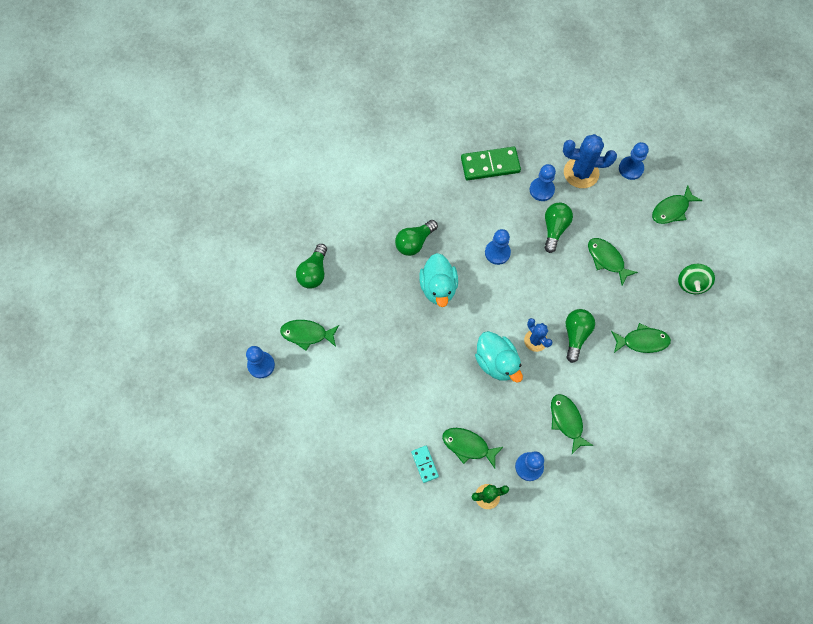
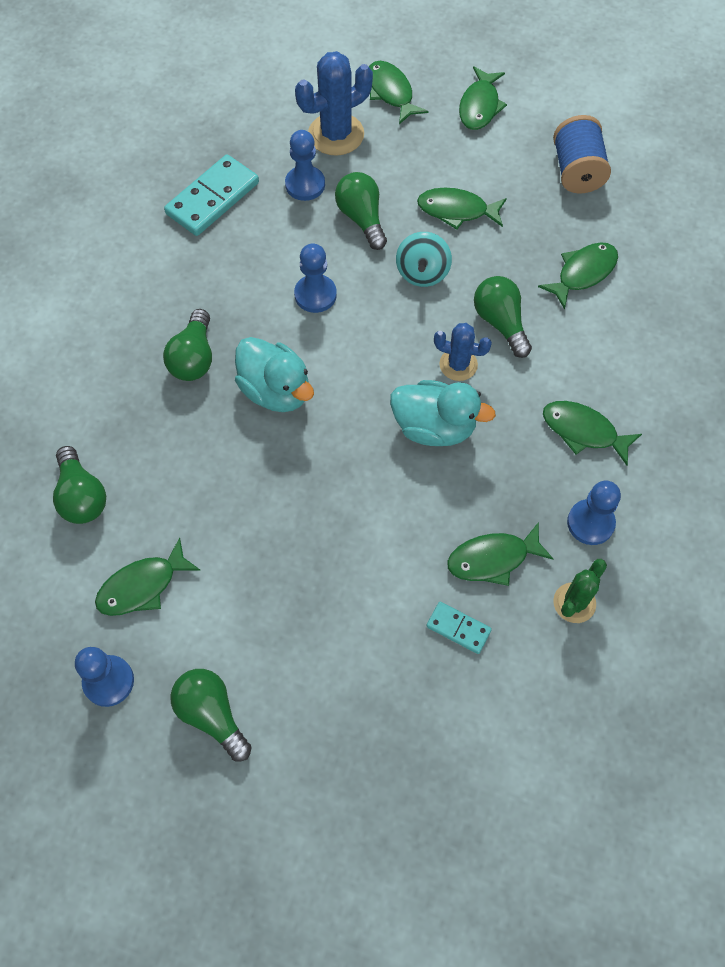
camera: 40 degrees left, 5 degrees down
(290, 414) = (212, 714): none -> green light bulb
(490, 165) = (212, 198): green domino -> turquoise domino
(559, 280) = (422, 273): none -> turquoise spinning top
(630, 168) = (391, 92): blue pawn -> green fish
(691, 284) = (577, 171): green spinning top -> blue spool

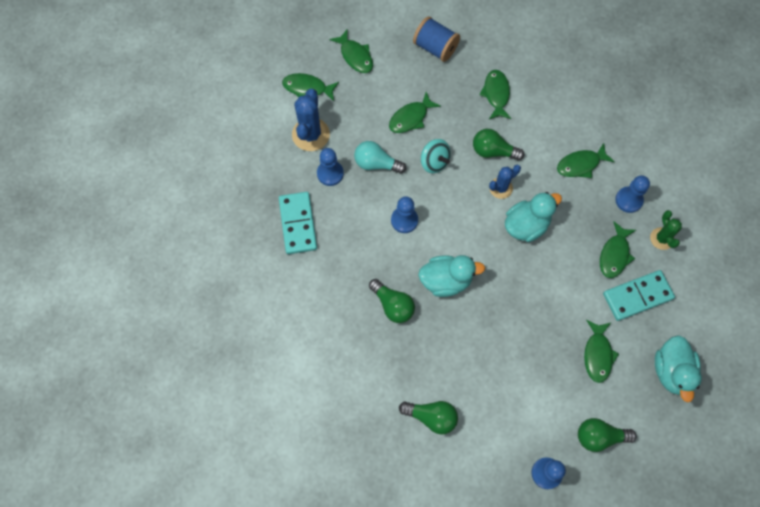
camera: 50 degrees left, 5 degrees up
(142, 586) = (506, 422): green fish -> green fish (597, 355)
(362, 218) = (376, 164): green light bulb -> turquoise light bulb
(386, 748) = (671, 371): none -> turquoise duck
(458, 628) = (637, 296): turquoise domino -> turquoise domino, size x1.89

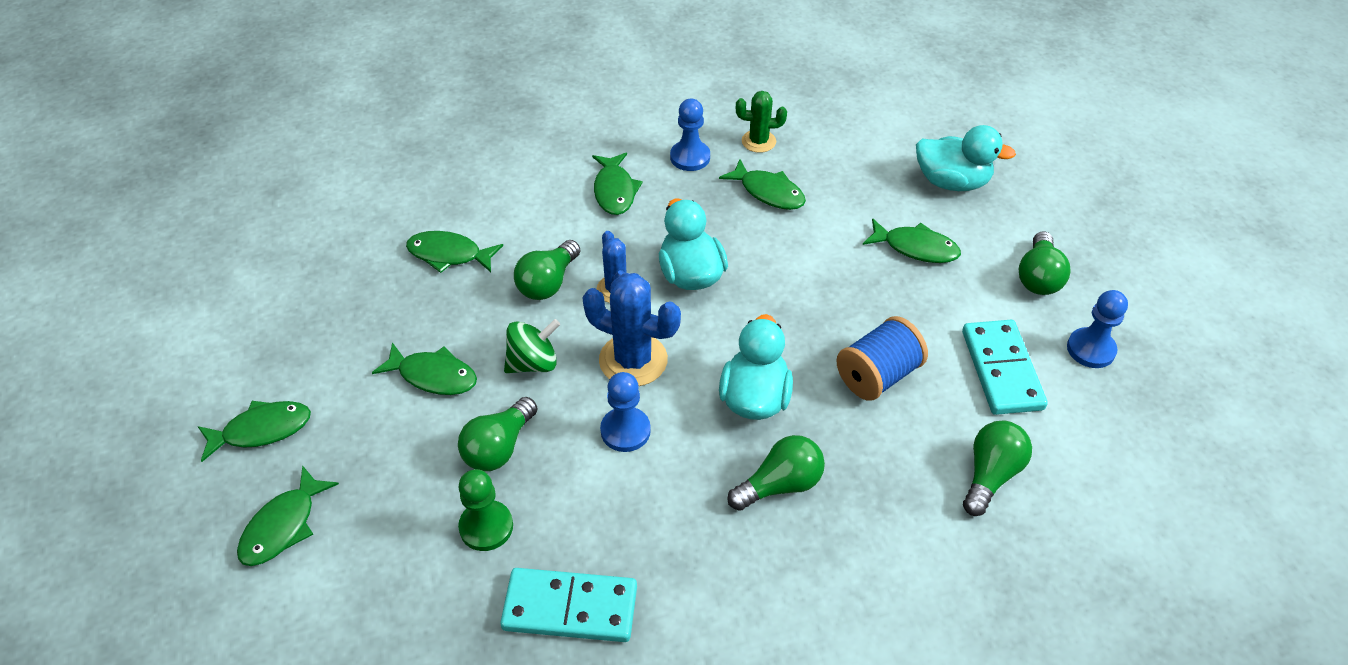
camera: 75 degrees left, 20 degrees down
(311, 134) = (388, 542): blue cactus -> blue cactus (633, 360)
(330, 173) = (486, 527): blue pawn -> green pawn
(376, 164) = (499, 447): turquoise light bulb -> green light bulb
(410, 118) = (433, 376): green fish -> green fish turned 45 degrees counterclockwise
(434, 162) = (533, 363): turquoise spinning top -> green spinning top
(435, 48) = (317, 310): blue spool -> blue spool (877, 375)
(637, 296) = (837, 186): turquoise domino -> turquoise domino (1002, 370)

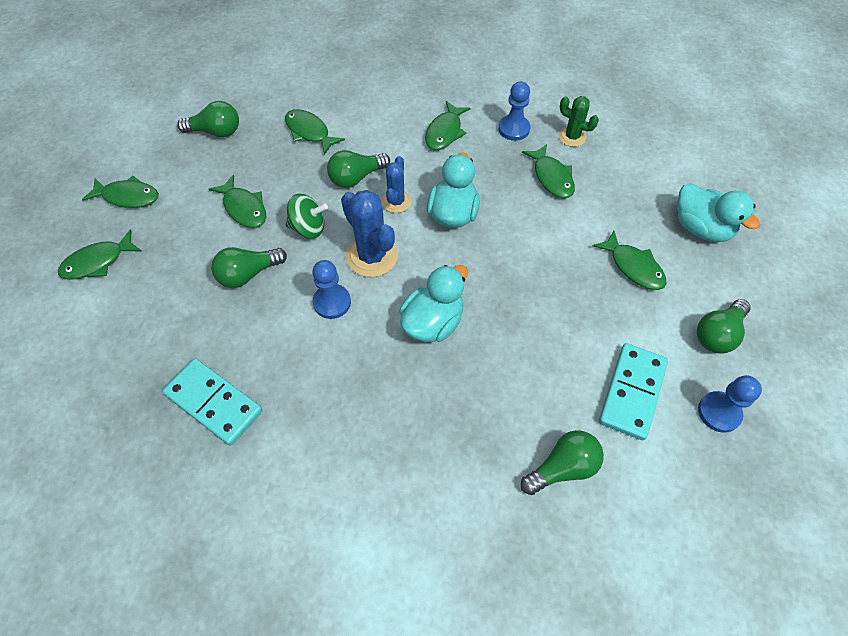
camera: 30 degrees right, 10 degrees up
(486, 527) = (204, 322): green pawn -> none
(780, 485) = (405, 393): green light bulb -> green light bulb (216, 132)
(877, 375) = (532, 349): blue spool -> none

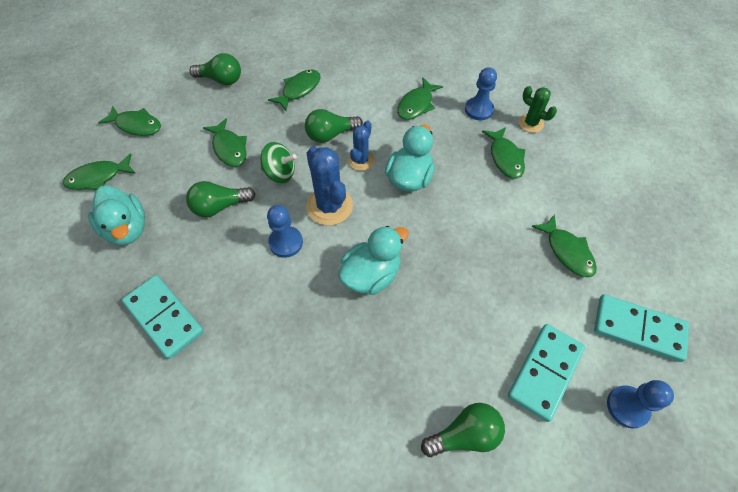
camera: 10 degrees right, 0 degrees up
(309, 132) = (299, 90): green fish -> green fish turned 75 degrees clockwise
(701, 228) = (638, 224): turquoise duck -> turquoise duck (127, 228)
(717, 334) = (638, 329): green light bulb -> turquoise domino

